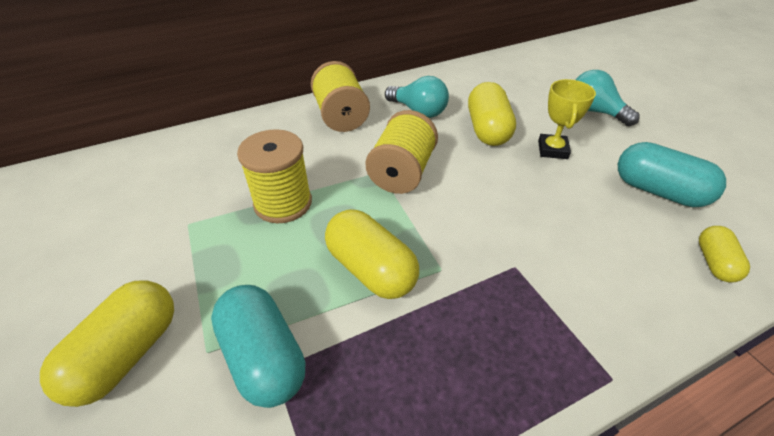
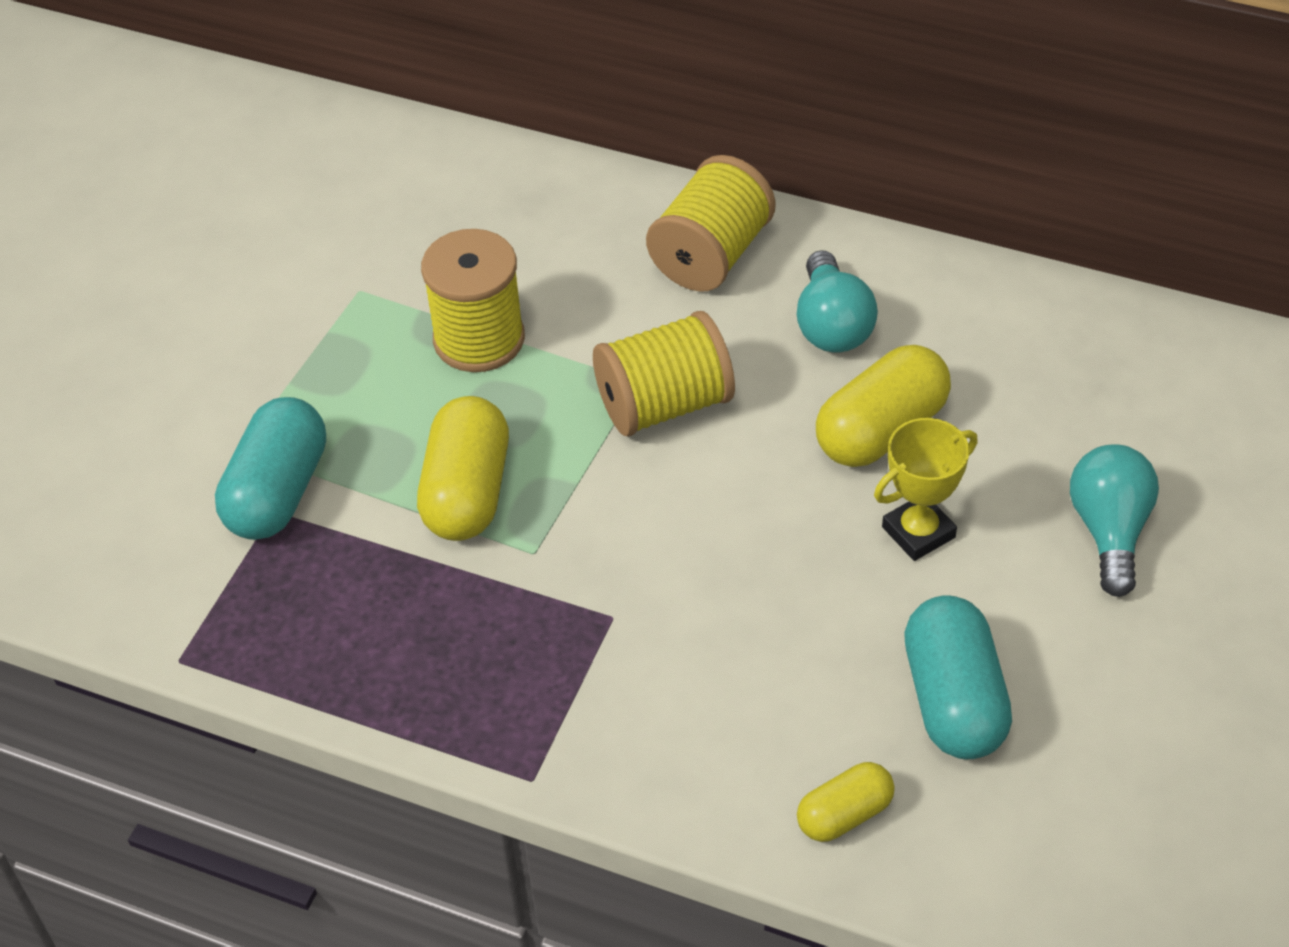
camera: 50 degrees right, 5 degrees up
(126, 354) = (183, 395): yellow capsule -> none

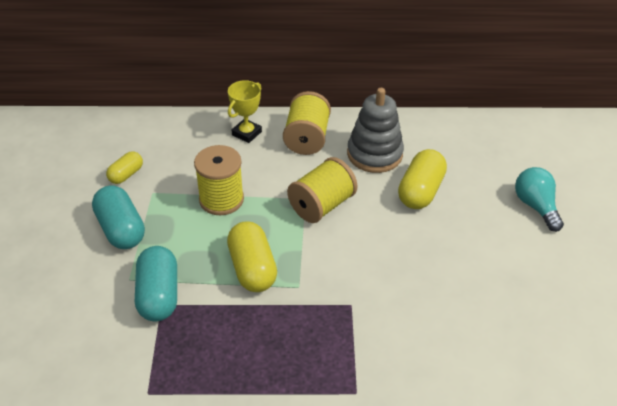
camera: 25 degrees left, 5 degrees down
(832, 325) = (374, 154): turquoise light bulb -> grey stacking toy
(844, 814) = (504, 360): yellow capsule -> yellow capsule (126, 175)
(918, 532) = (461, 229): yellow trophy -> yellow trophy (246, 133)
(953, 699) = (518, 294): turquoise capsule -> turquoise capsule (121, 229)

